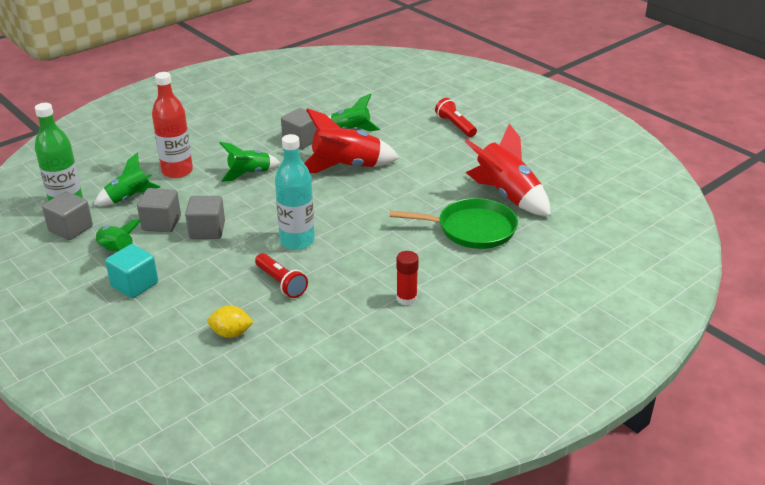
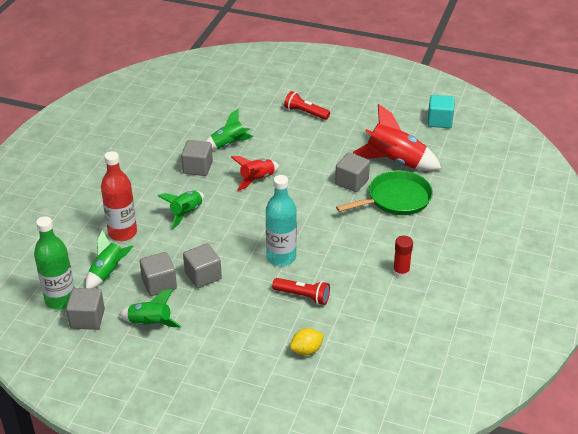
camera: 30 degrees left, 5 degrees up
(134, 284) = (193, 344): turquoise cube -> turquoise cube (439, 121)
(346, 167) = (257, 179): red rocket -> red rocket, size x0.62
(440, 199) = (351, 182): none -> grey cube

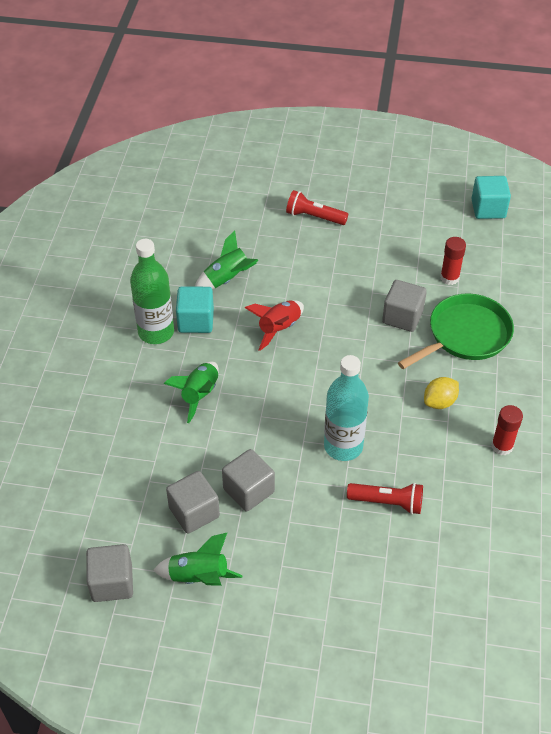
camera: 10 degrees left, 10 degrees up
(60, 300) = (67, 558): green bottle -> green bottle (156, 332)
(108, 273) = (120, 504): green rocket -> none
(122, 233) = (123, 438): red bottle -> none
(197, 168) = (196, 321): grey cube -> turquoise cube
(306, 350) = (414, 586): yellow lemon -> yellow lemon (439, 402)
(395, 161) = (449, 278): red rocket -> red glue stick

